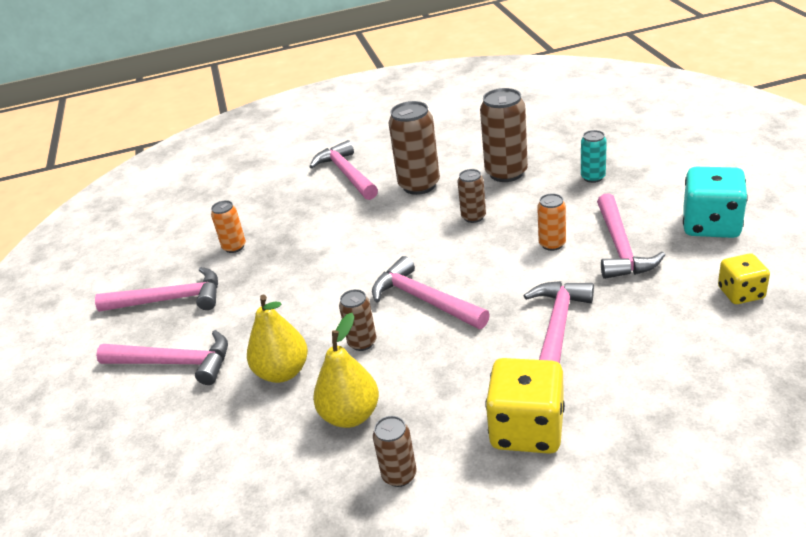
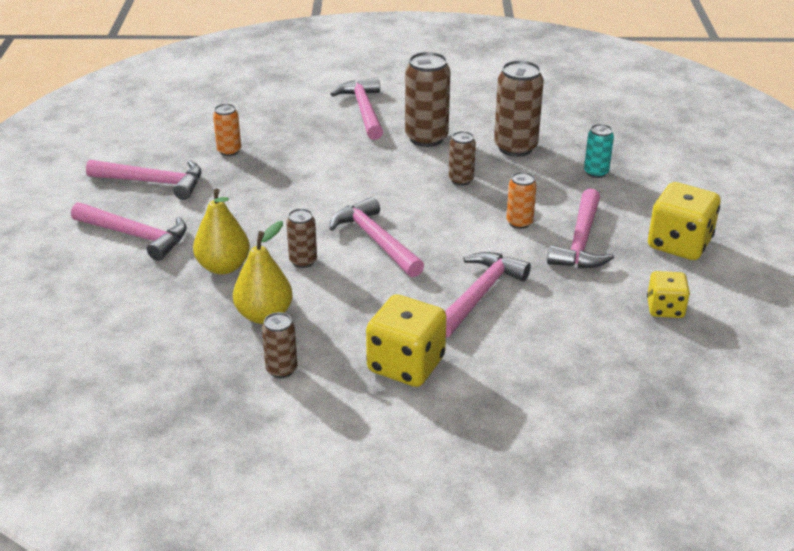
camera: 10 degrees right, 0 degrees up
(711, 225) = (679, 244): turquoise dice -> yellow dice

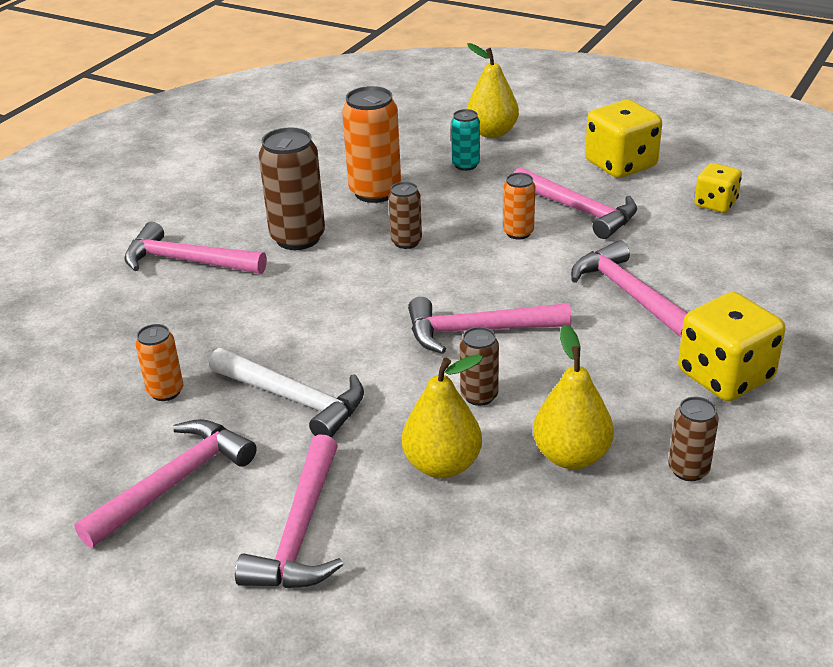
camera: 60 degrees left, 0 degrees up
(136, 236) = (300, 532): pink hammer -> pink hammer turned 135 degrees clockwise
(251, 195) = (294, 399): none -> white hammer
(515, 147) = (375, 192): brown can -> orange can
(661, 169) = (492, 133): none -> yellow pear

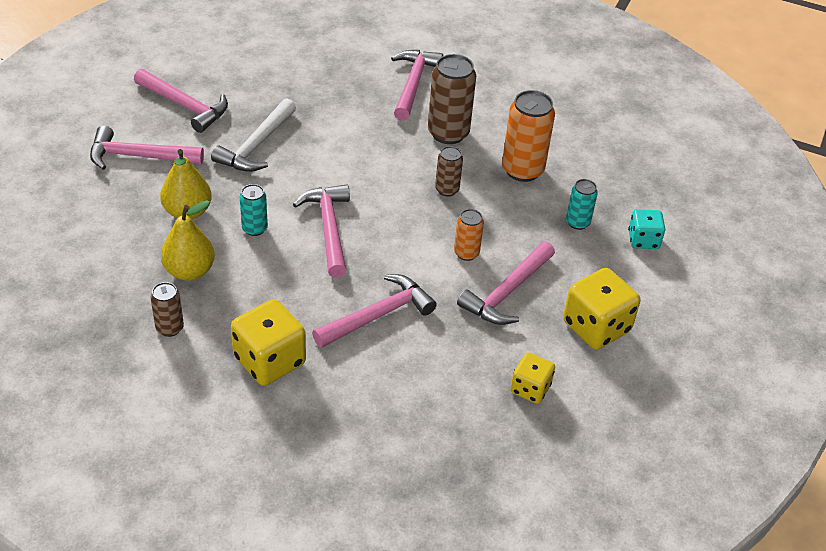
camera: 80 degrees right, 10 degrees up
(165, 391) = (267, 92): orange can -> none
(479, 396) = (254, 228): brown can -> turquoise can
(492, 133) = (643, 240): yellow pear -> turquoise dice

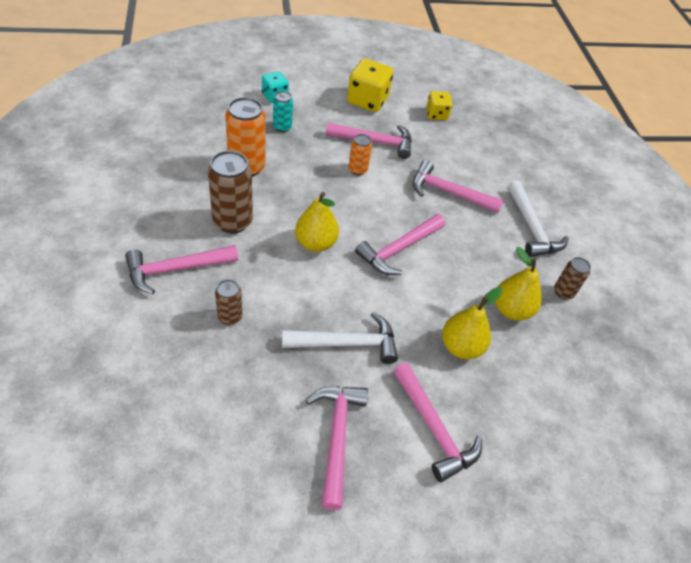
camera: 125 degrees left, 5 degrees up
(254, 228) = (438, 293): turquoise can -> none
(269, 361) = (532, 228): yellow dice -> white hammer
(381, 174) = (315, 243): none -> yellow pear
(447, 189) = (302, 200): brown can -> brown can (230, 317)

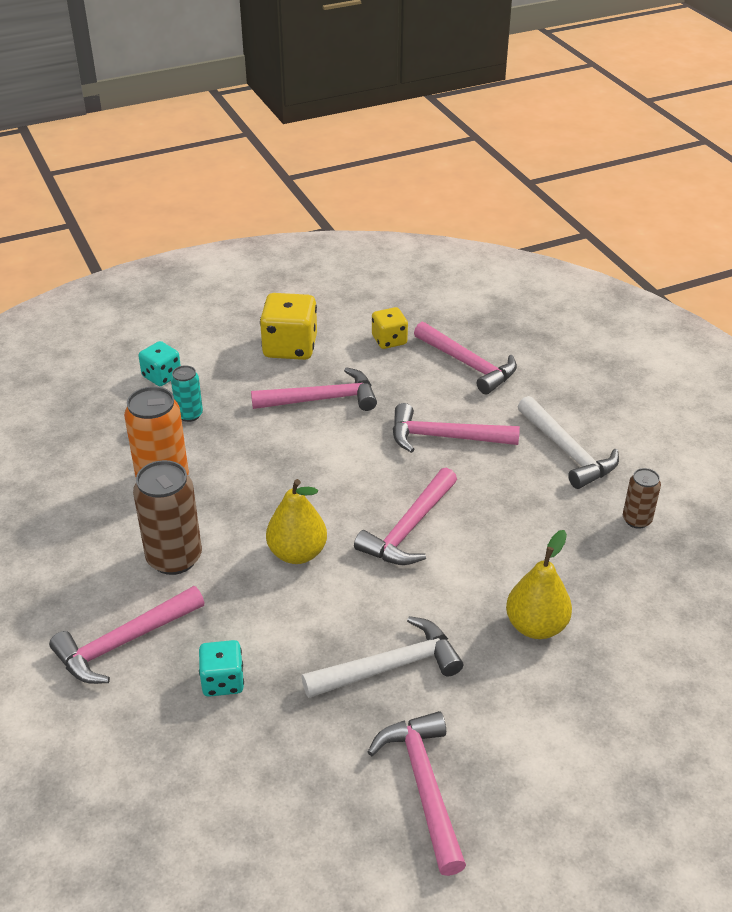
camera: 10 degrees left, 10 degrees down
(230, 317) = (223, 681): brown can -> turquoise dice
(357, 170) = (314, 442): orange can -> none
(434, 428) = (541, 736): pink hammer -> pink hammer (468, 364)
(511, 310) = (581, 561): yellow pear -> none

